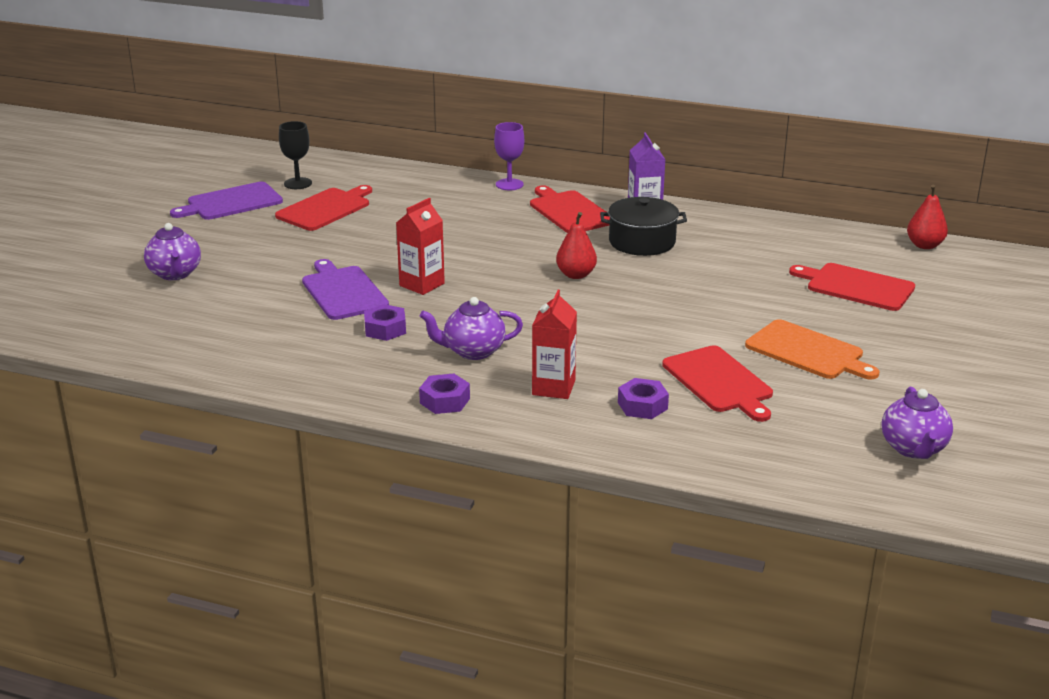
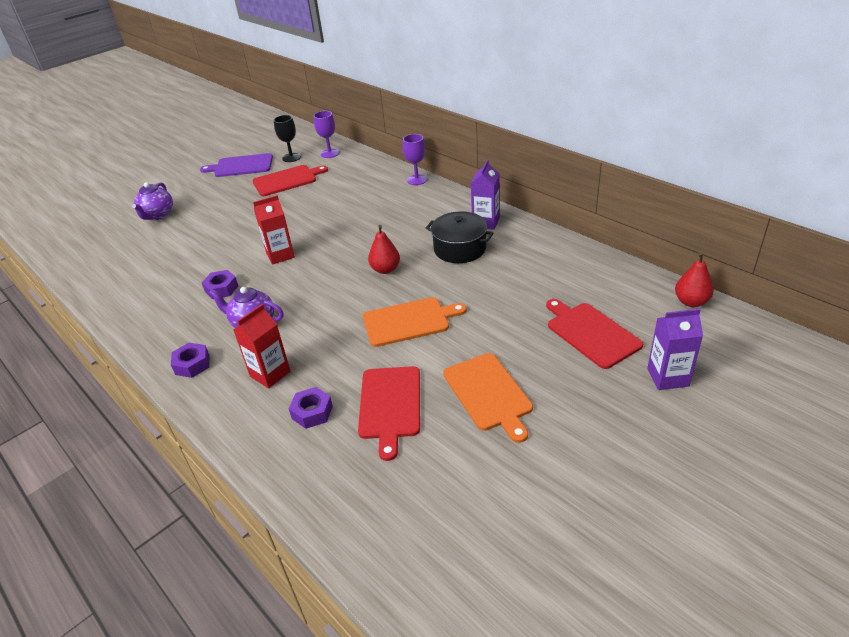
camera: 30 degrees right, 10 degrees up
(343, 291) = (230, 250): purple cutting board -> none
(350, 172) = (330, 153): none -> purple goblet
(569, 211) = (435, 211): red cutting board -> none
(659, 313) = (409, 321): none -> orange cutting board
(913, 449) = (483, 541): purple teapot -> none
(957, 305) = (667, 377): none -> purple carton

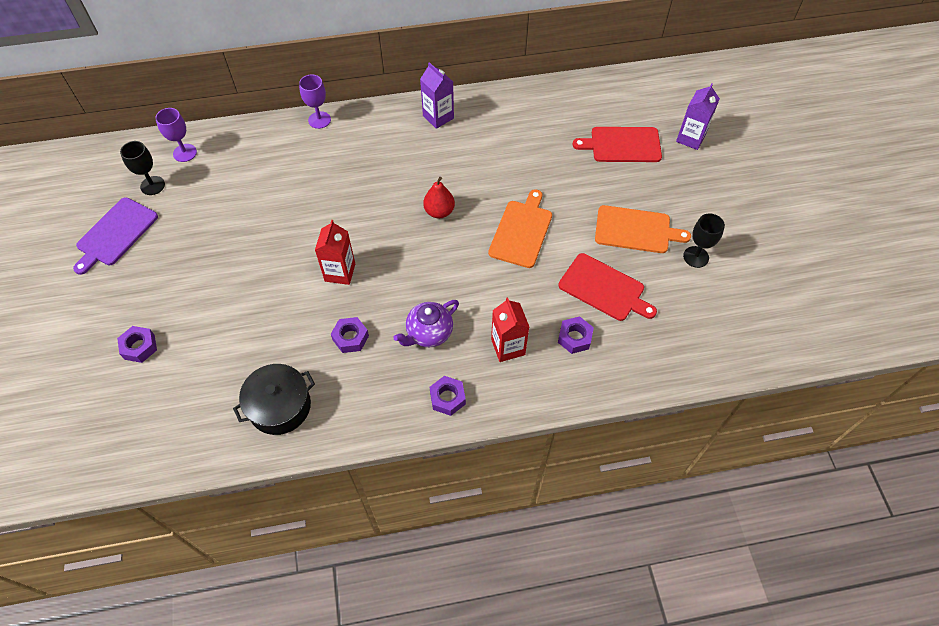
camera: 60 degrees left, 20 degrees up
(157, 215) = (139, 347): purple teapot -> purple nut
(287, 180) = (199, 209): red cutting board -> none
(460, 249) = (458, 152): black pot -> black pot (280, 406)
(500, 459) = (696, 257): none -> black goblet
(691, 302) = (635, 80): red pear -> none

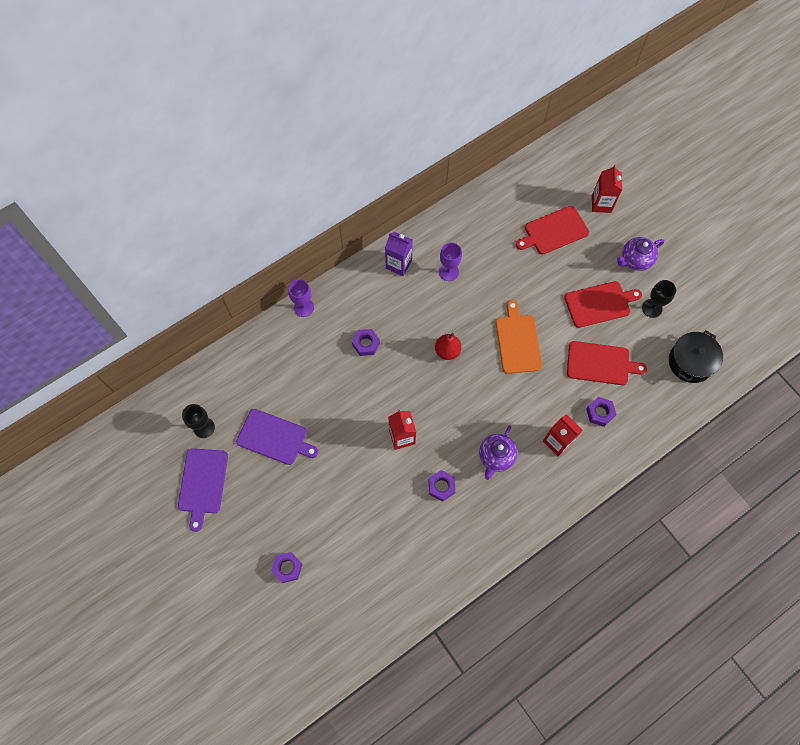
camera: 25 degrees left, 10 degrees up
(185, 153) = (211, 386): purple goblet -> purple goblet (448, 272)
(212, 221) = (274, 437): none -> purple cutting board
(280, 406) = (422, 564): black pot -> black pot (690, 362)
(447, 398) = (537, 501): purple nut -> purple nut (366, 344)
(636, 230) = (599, 304): orange cutting board -> red cutting board
(690, 138) = (601, 204): purple carton -> red carton
(701, 203) = (635, 260): none -> purple teapot

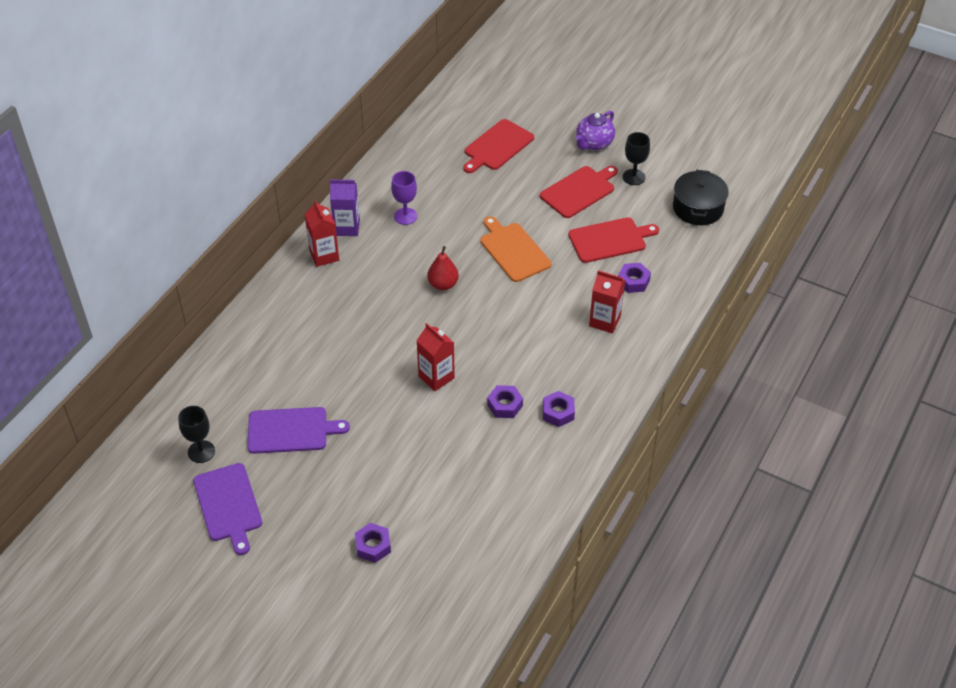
camera: 25 degrees left, 20 degrees down
(304, 307) = (260, 300): purple goblet -> none
(366, 344) = (349, 309): purple nut -> purple nut (558, 412)
(496, 457) = (548, 357): purple teapot -> none
(601, 204) = (532, 109): red carton -> red carton (324, 255)

